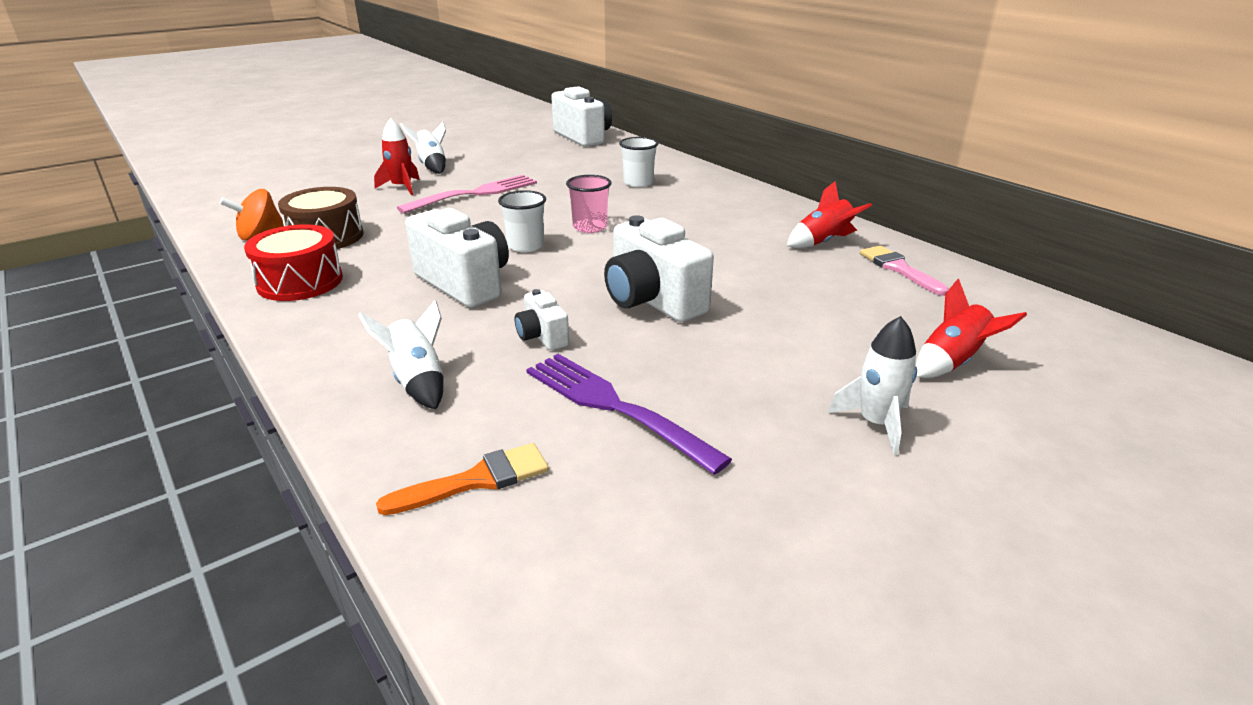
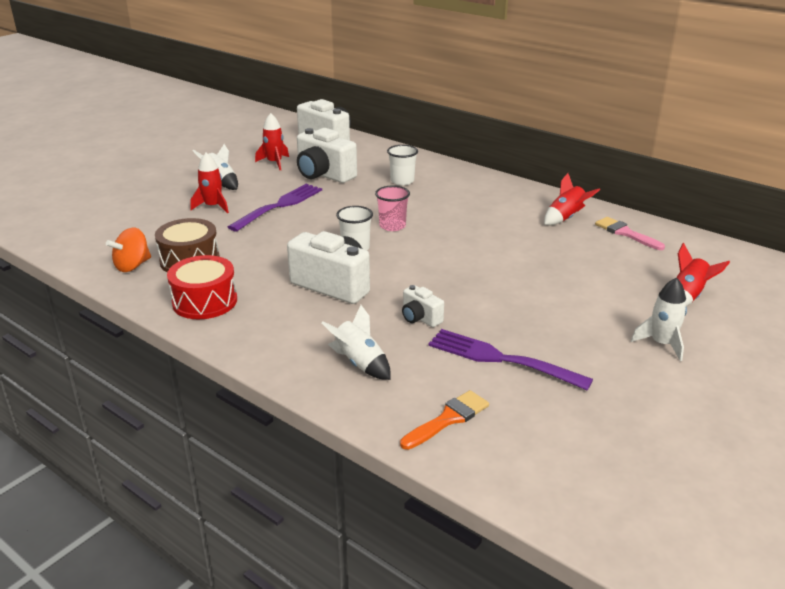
camera: 15 degrees left, 0 degrees up
(475, 194) = (279, 206): pink fork -> purple fork
(506, 153) = (274, 163): none -> red rocket
(652, 301) = (477, 280): white camera -> white camera (324, 175)

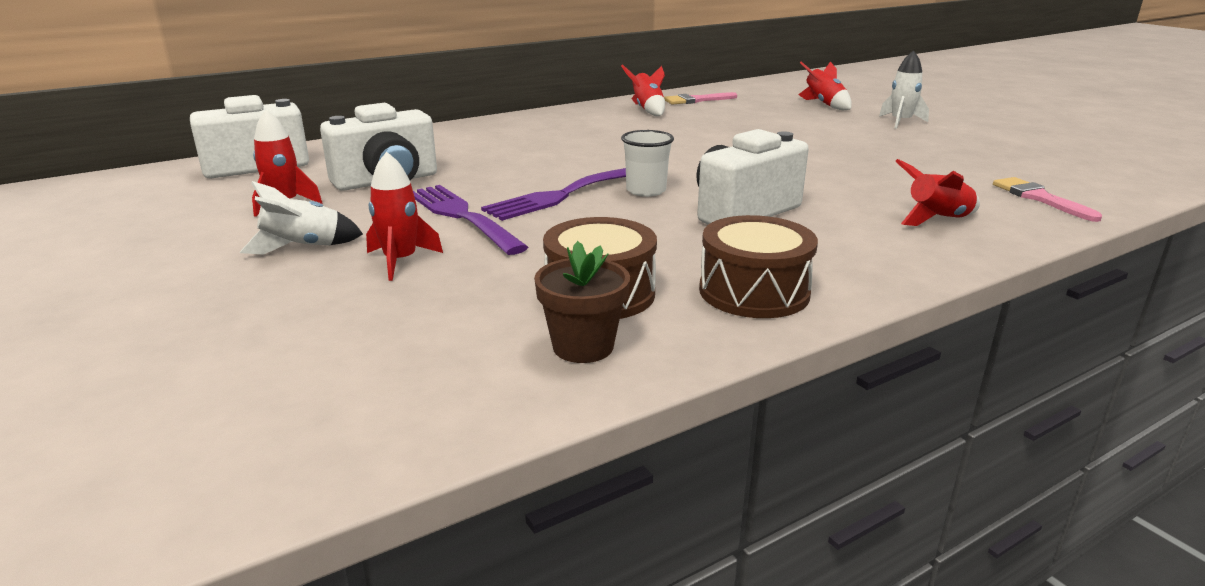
camera: 70 degrees left, 5 degrees down
(132, 266) = (583, 347): orange spinning top -> brown flower pot
(205, 301) = (754, 292): red drum -> brown drum
(359, 363) = (937, 220): white rocket -> red rocket
(392, 226) = (599, 168): pink cup -> none
(402, 181) = (471, 149): white cup -> none
(420, 318) = (839, 184): white camera -> none
(448, 419) = (1039, 198): orange brush -> pink brush
(501, 359) = (926, 167): purple fork -> purple fork (563, 195)

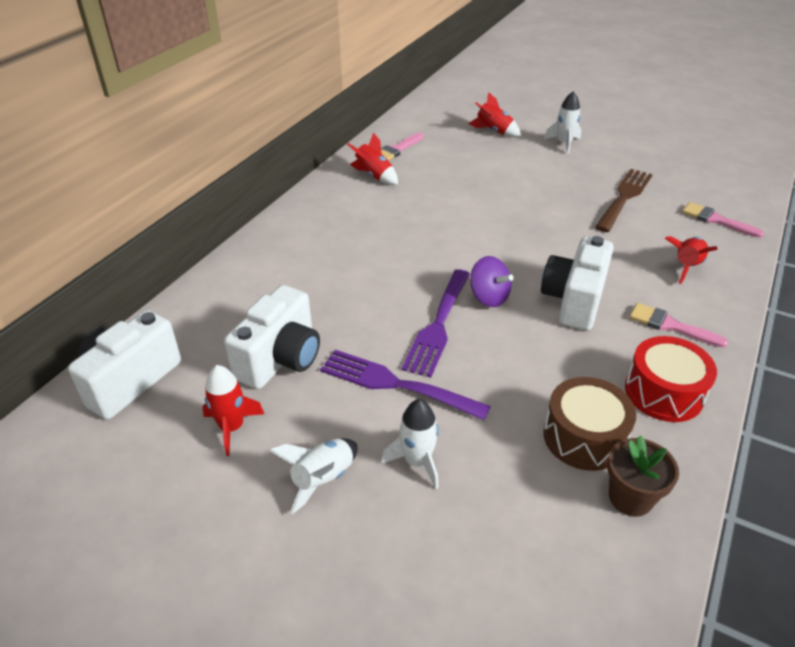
camera: 30 degrees left, 15 degrees up
(401, 261) = (417, 461): red rocket -> white rocket
(646, 191) = (488, 297): white cup -> purple spinning top
(754, 292) = (663, 392): brown drum -> red drum
(843, 252) = (670, 325): none -> pink brush
(925, 163) = (624, 197): none -> brown fork

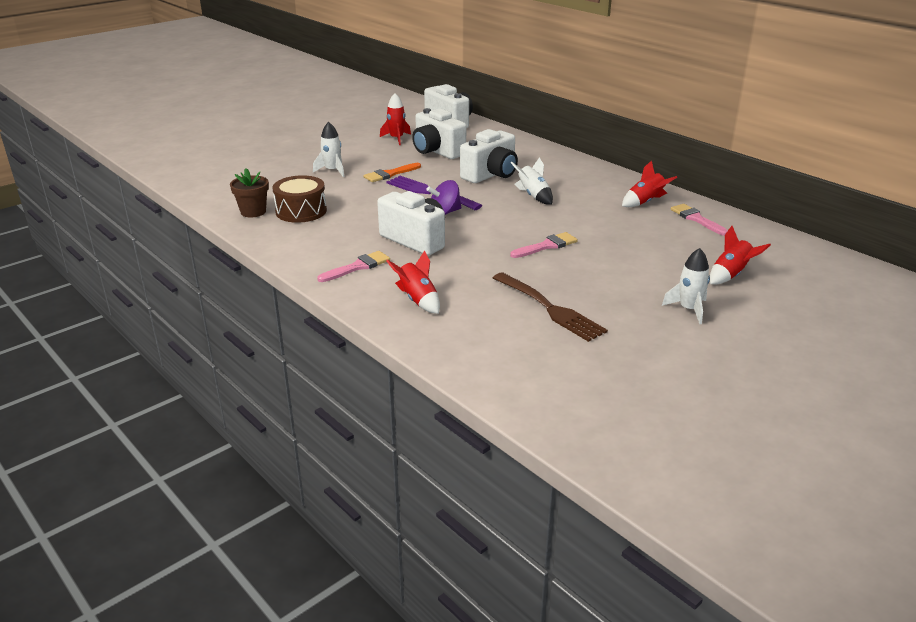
camera: 110 degrees right, 10 degrees down
(323, 479) = (345, 152): white rocket -> white rocket (533, 196)
(350, 286) = (491, 175): none -> white camera
(396, 384) = (390, 174): purple fork -> orange brush
(663, 392) = (304, 243): red drum -> none
(716, 220) = (477, 347): pink brush -> pink brush (547, 246)

